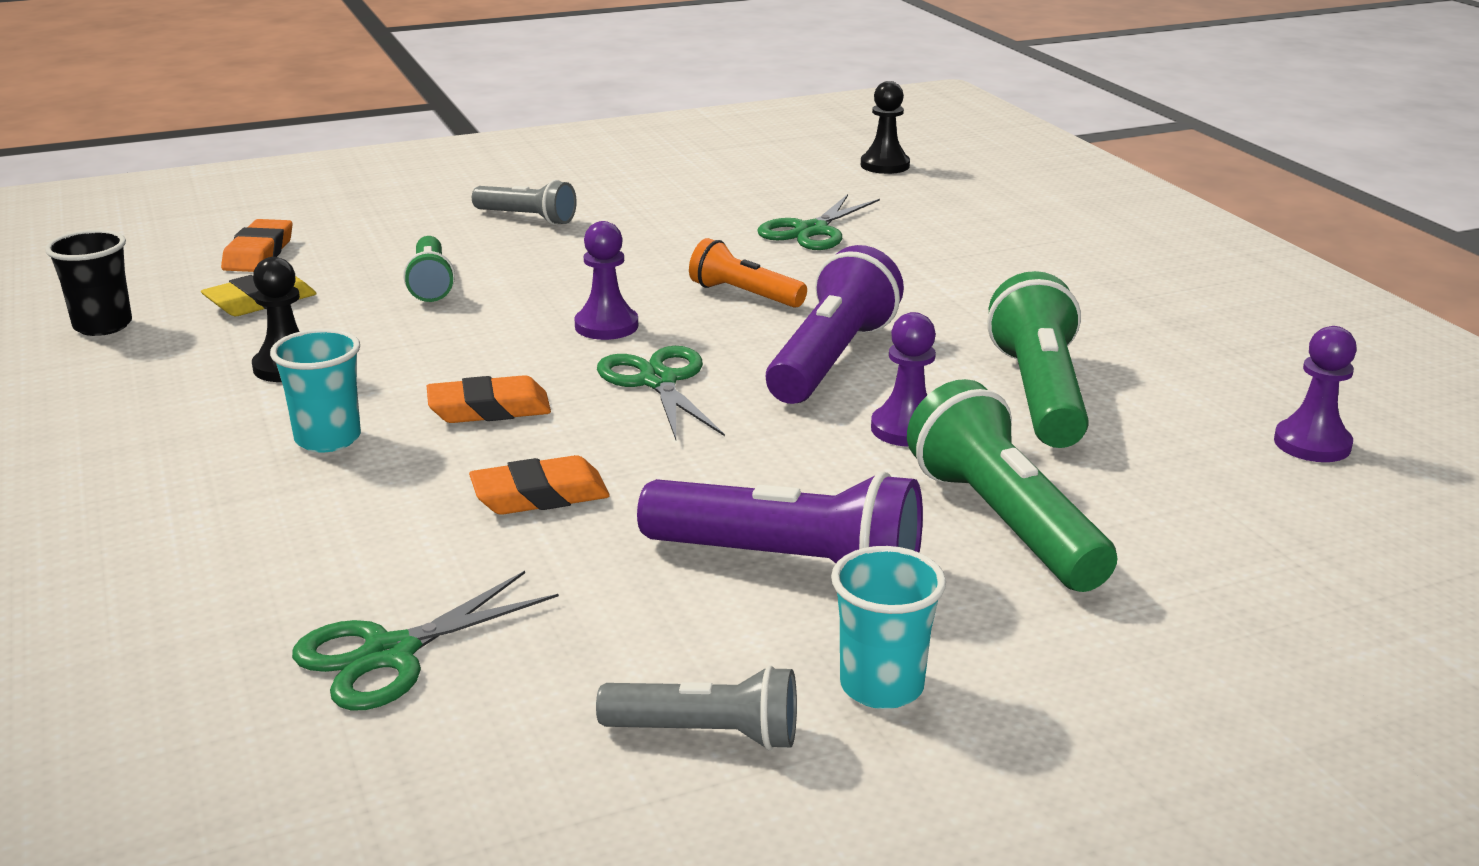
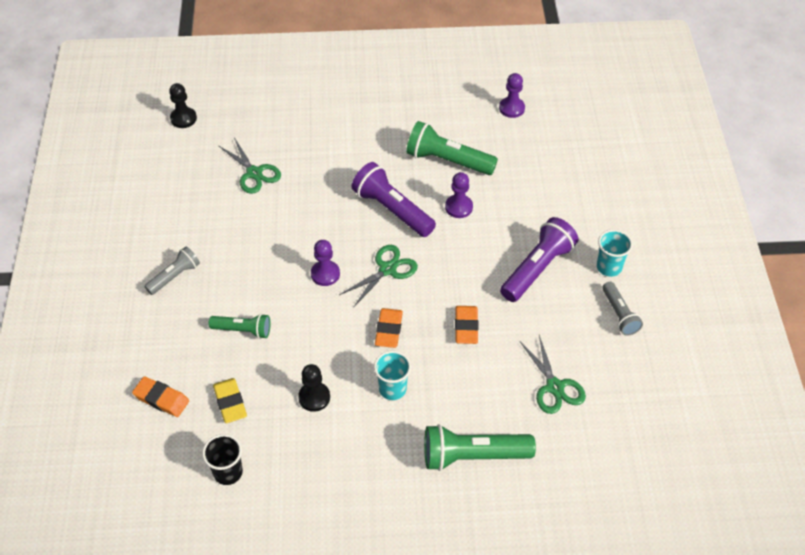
camera: 70 degrees left, 25 degrees up
(658, 381) = (387, 269): green scissors -> green scissors turned 135 degrees clockwise
(706, 734) = (619, 314): grey flashlight -> grey flashlight turned 135 degrees clockwise
(744, 295) = (315, 218): orange flashlight -> none
(1004, 522) = (531, 205): green flashlight -> green flashlight (473, 455)

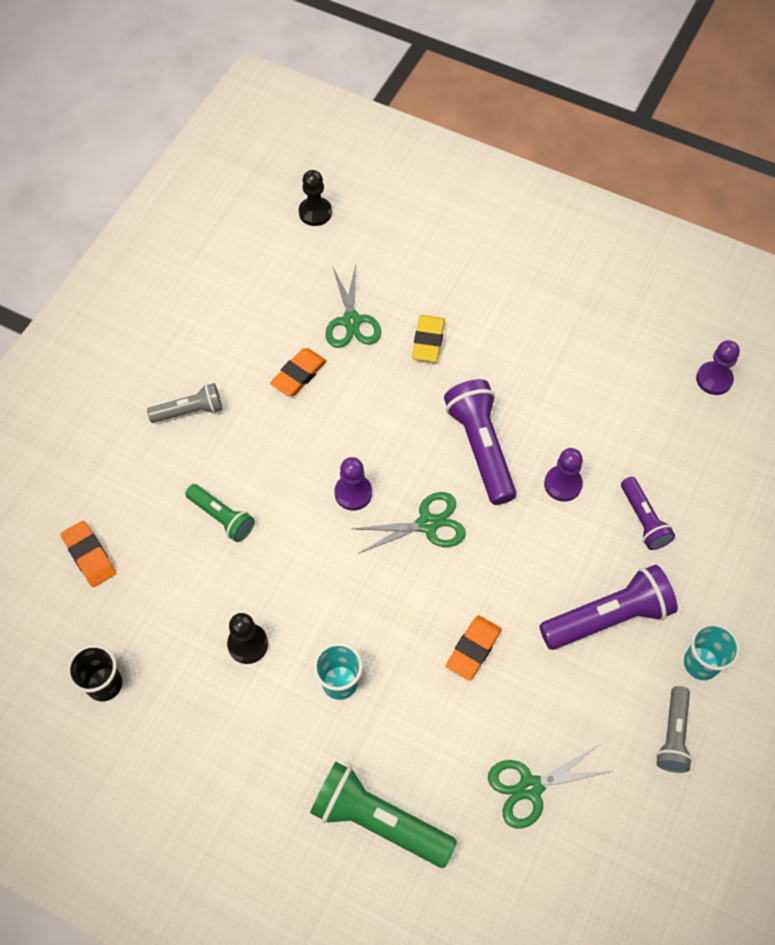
camera: 30 degrees right, 10 degrees up
(230, 403) = (156, 600): yellow eraser -> yellow eraser (428, 341)
(388, 330) = (381, 604): orange eraser -> orange eraser (299, 375)
(448, 160) = (588, 414): green flashlight -> none
(521, 205) = (643, 520): none -> purple flashlight
(554, 387) = (530, 787): green scissors -> green scissors turned 60 degrees clockwise

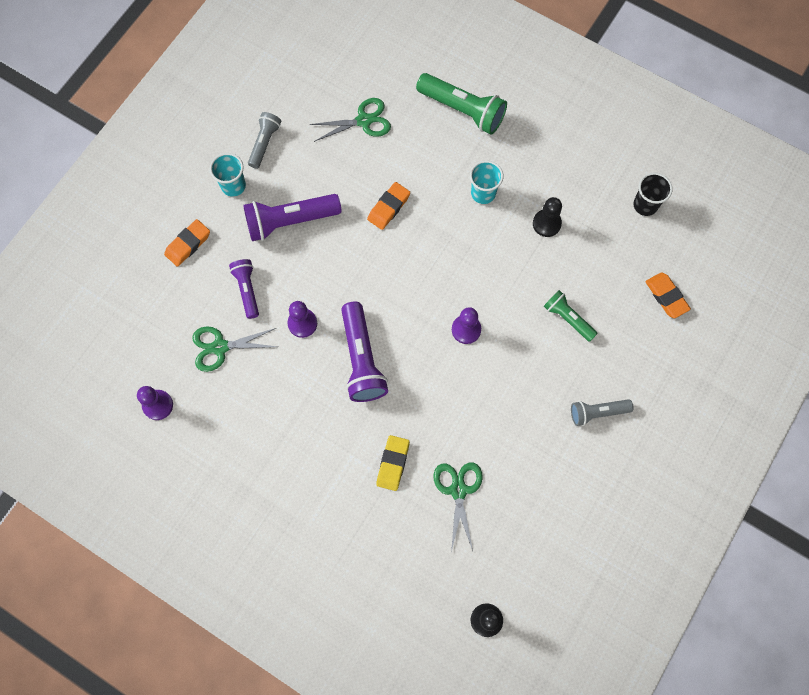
camera: 175 degrees left, 10 degrees up
(299, 375) = (506, 439): orange eraser -> orange eraser (188, 244)
(427, 524) = (411, 300): green scissors -> green scissors (220, 347)

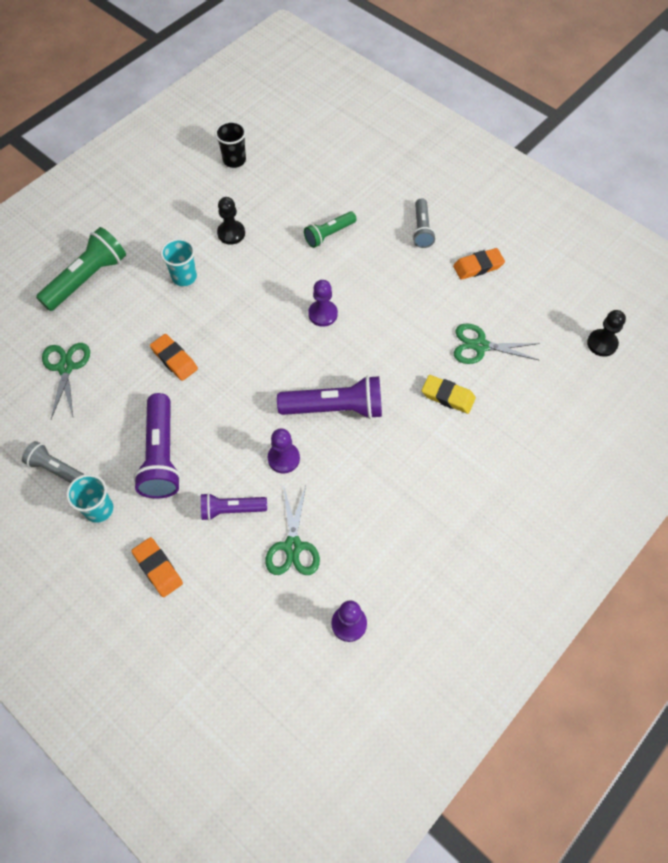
camera: 80 degrees left, 10 degrees down
(666, 296) = (324, 163): orange eraser -> orange eraser (478, 266)

